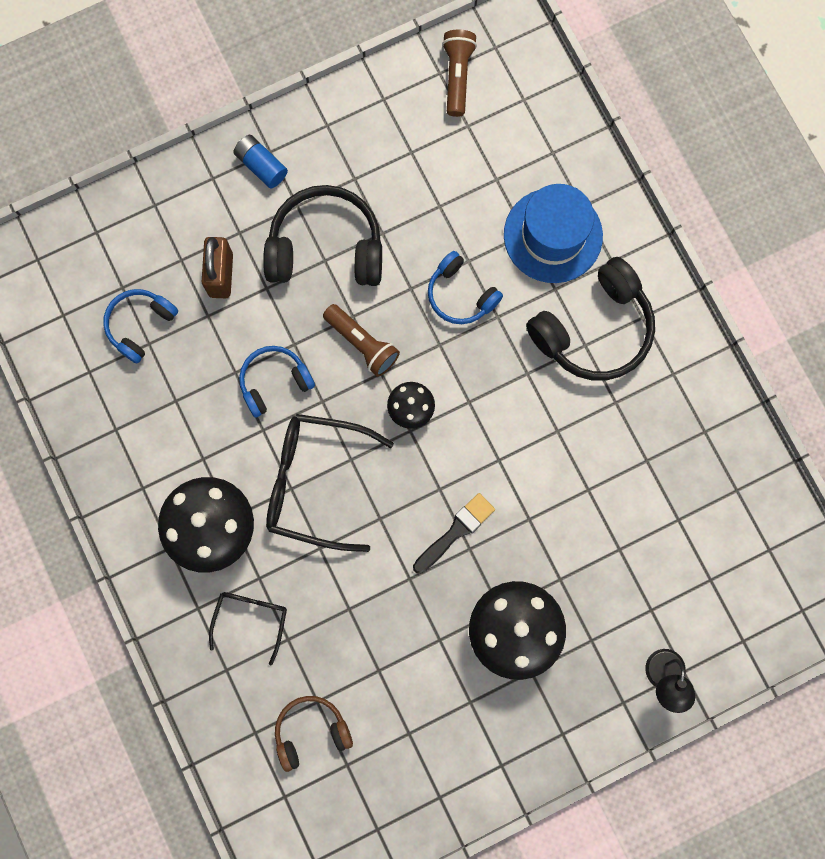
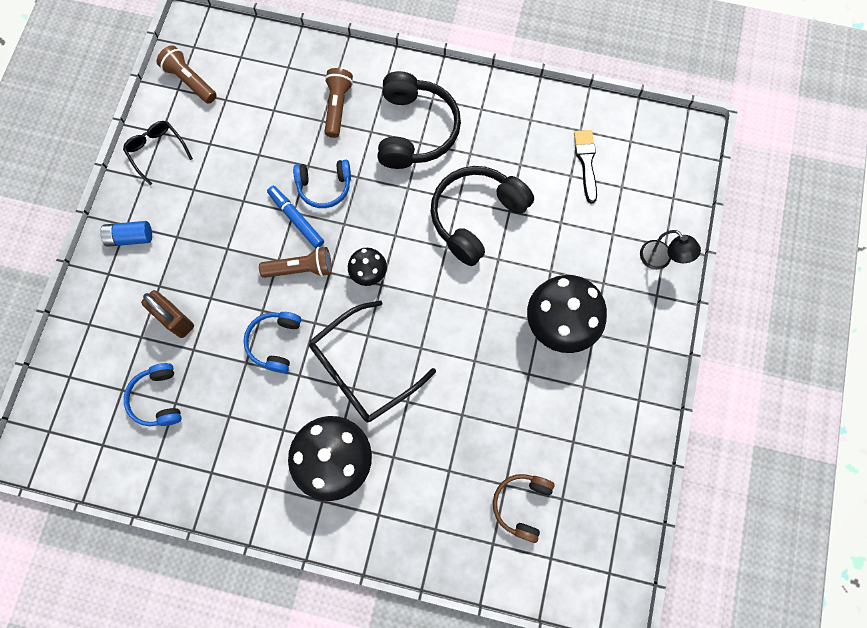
camera: 50 degrees left, 5 degrees down
(251, 619) = (415, 484): black glasses -> black glasses (157, 151)
(326, 247) = (219, 241): black headphones -> black headphones (476, 217)
(406, 297) = (296, 219): none -> blue marker
(456, 531) = (468, 308): black brush -> black brush (586, 162)
(553, 235) = (337, 107): blue hat -> brown flashlight

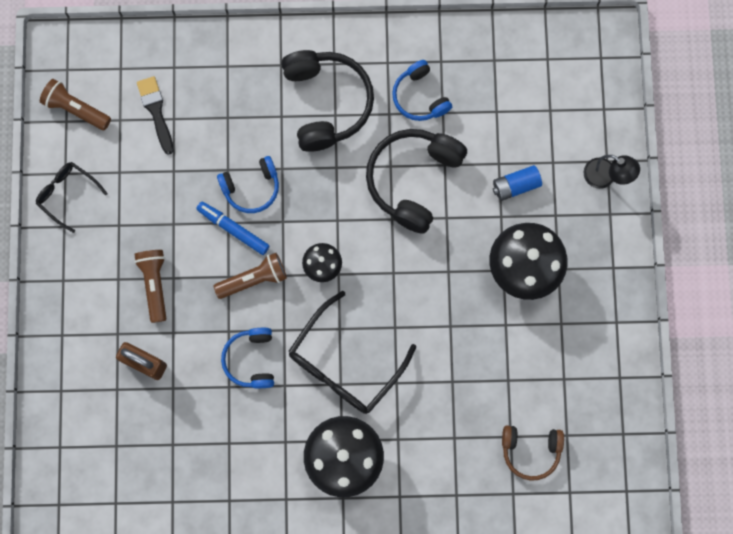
camera: 15 degrees left, 5 degrees up
(130, 237) = (71, 292): blue battery -> blue battery (515, 185)
(158, 398) = (154, 445): blue headphones -> blue headphones (419, 97)
(337, 107) = (239, 98): brown flashlight -> brown flashlight (155, 284)
(521, 505) = (530, 451): brown headphones -> brown headphones turned 90 degrees counterclockwise
(586, 162) = (508, 93): black brush -> black brush (156, 111)

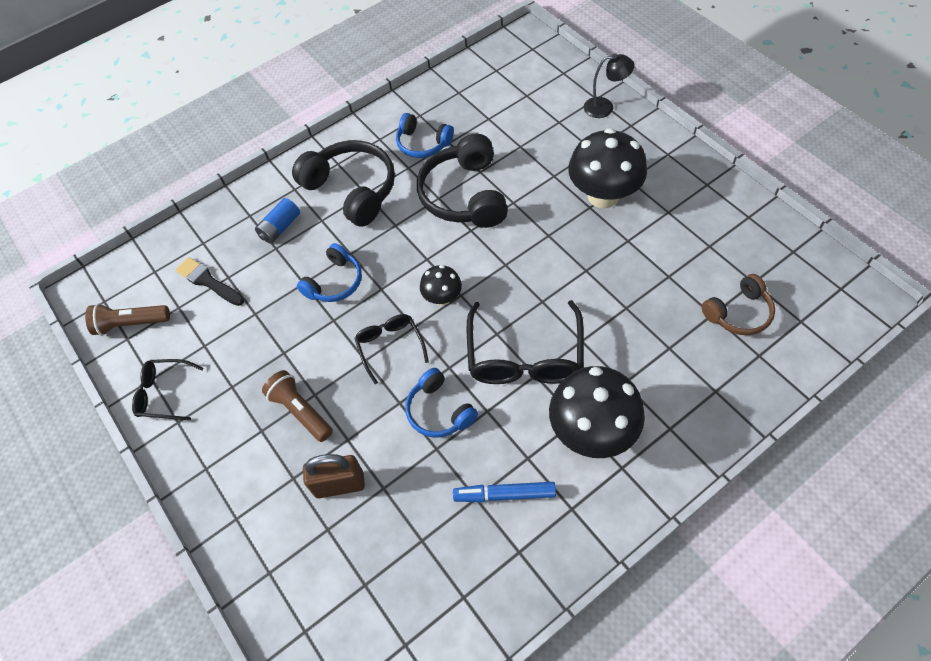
camera: 30 degrees left, 20 degrees down
(233, 229) = (342, 321): blue marker -> blue marker (504, 494)
(254, 279) = (390, 346): brown flashlight -> black glasses
(515, 185) = (546, 151): blue battery -> blue battery (280, 227)

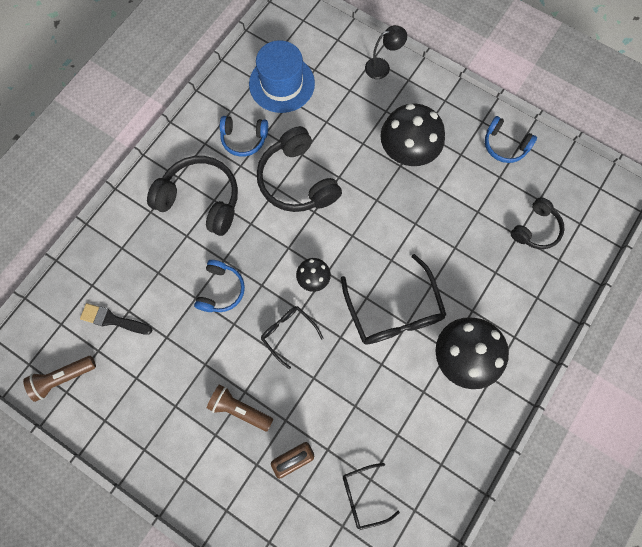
camera: 25 degrees left, 15 degrees up
(164, 393) = (121, 429): black glasses -> black glasses (363, 496)
(280, 227) = (153, 252): blue battery -> none
(439, 411) = (346, 375): blue headphones -> blue headphones (504, 145)
(485, 101) = (282, 84): none -> blue hat
(504, 494) = (416, 425): blue marker -> none
(738, 313) = (536, 229): brown headphones -> black headphones

